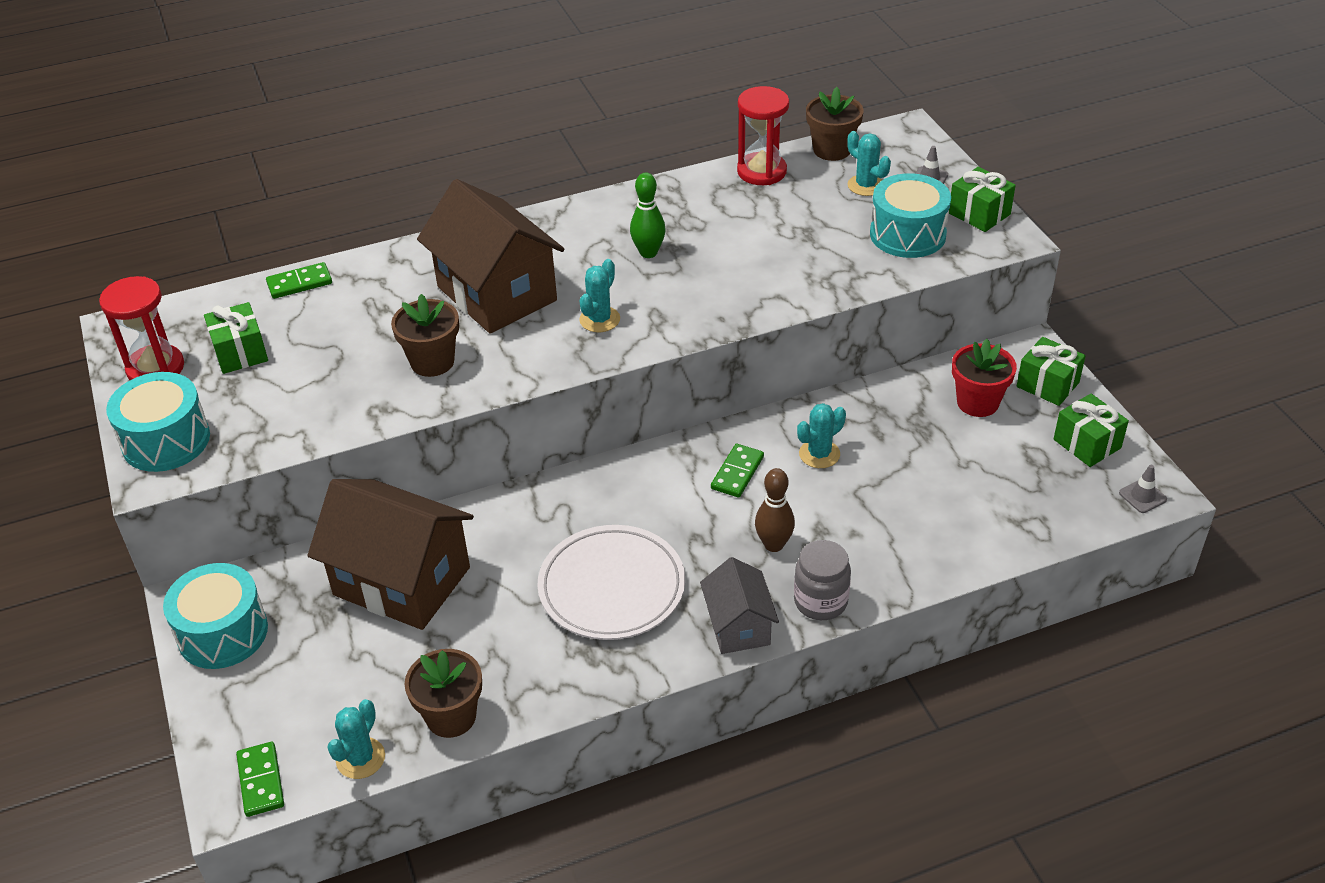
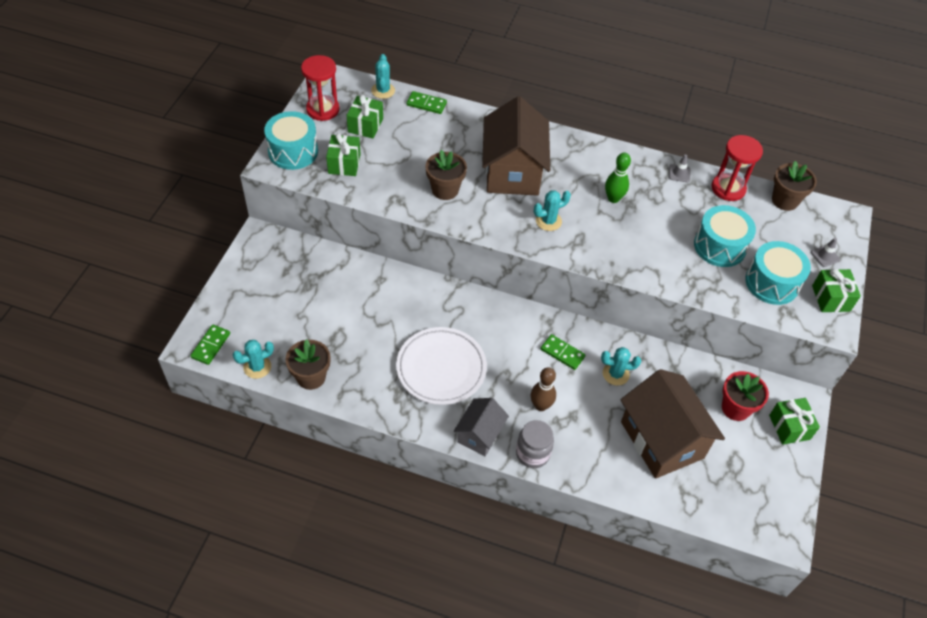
camera: 35 degrees right, 10 degrees up
(223, 633) = (258, 262): turquoise drum -> turquoise drum (719, 246)
(402, 581) = (353, 293): brown house -> brown house (662, 440)
(737, 473) = (562, 353): green domino -> green domino turned 60 degrees clockwise
(866, 185) = (780, 236): turquoise cactus -> turquoise cactus (383, 91)
(1087, 444) = (774, 478): green gift -> green gift (344, 164)
(1142, 496) = (772, 532): grey traffic cone -> grey traffic cone (679, 173)

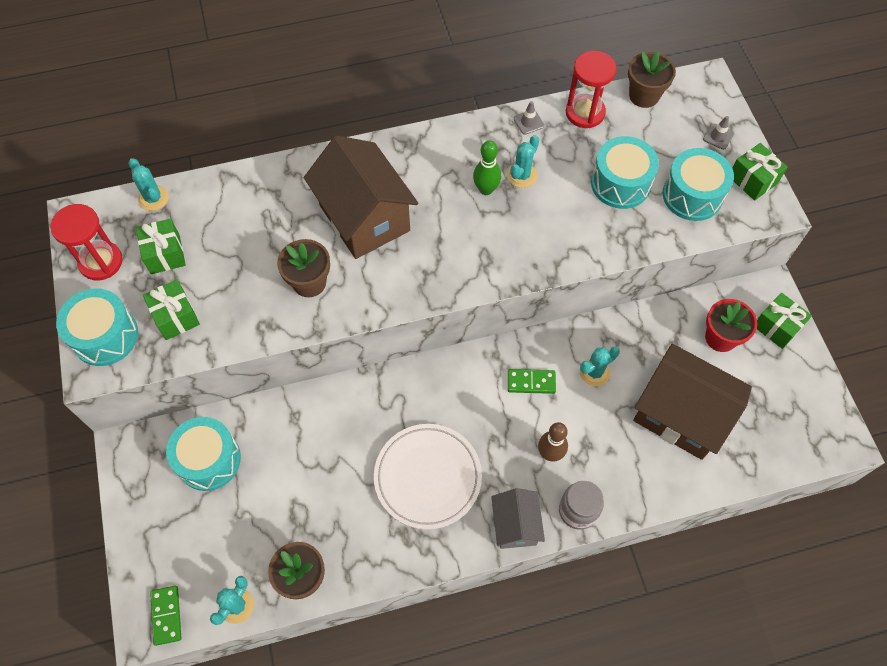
camera: 30 degrees left, 10 degrees up
(306, 273) = (209, 460): none -> turquoise drum
(426, 104) = (214, 188): green domino -> none
(548, 221) = (441, 255): turquoise cactus -> turquoise cactus (522, 175)

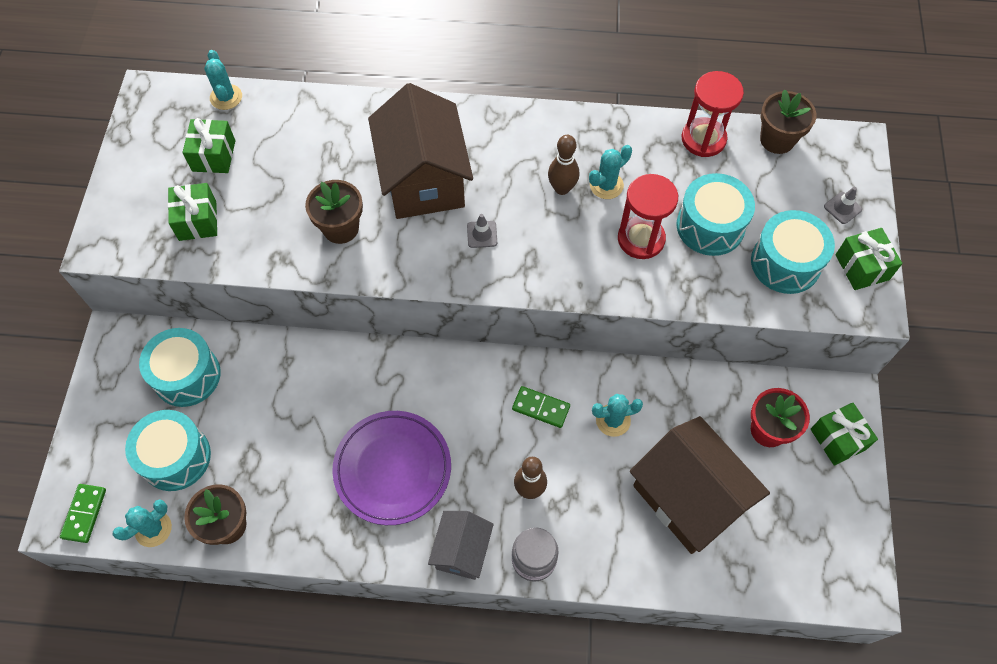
camera: 20 degrees right, 0 degrees up
(101, 262) = (150, 144): red hourglass -> red hourglass (641, 239)
(105, 336) = (124, 218): turquoise drum -> turquoise drum (175, 457)
(427, 477) = (392, 469): white plate -> purple plate
(486, 189) = (562, 188): green bowling pin -> brown bowling pin
(528, 122) = (637, 131): grey traffic cone -> grey traffic cone (482, 234)

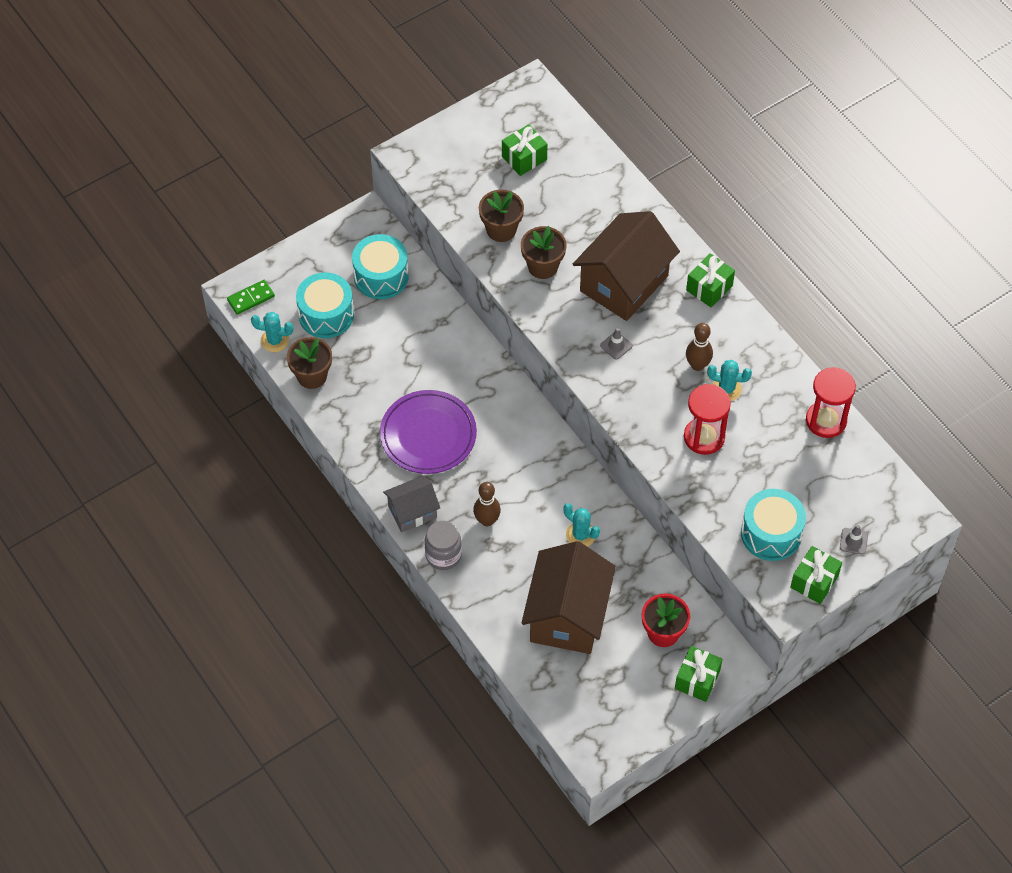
camera: 50 degrees right, 5 degrees down
(197, 221) = (471, 188): green gift -> green gift (709, 288)
(226, 97) = (573, 128): turquoise cactus -> none
(541, 408) = (549, 487): green domino -> none
(710, 226) = (756, 471): turquoise drum -> none
(777, 139) = (873, 465): brown flower pot -> brown flower pot (501, 229)

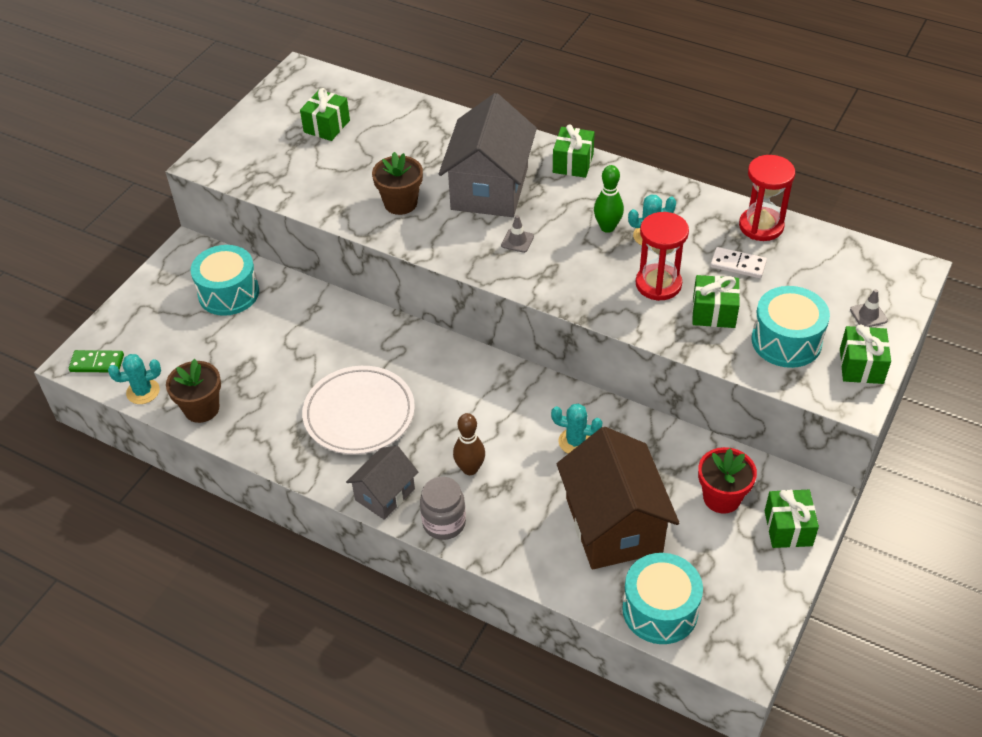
camera: 25 degrees left, 10 degrees down
(251, 298) = (97, 363): green domino -> green domino turned 60 degrees clockwise
(326, 315) = (188, 347): turquoise drum -> turquoise drum (660, 610)
(428, 435) = (359, 414): purple plate -> white plate
(501, 229) = (339, 189): brown flower pot -> none
(624, 283) = (489, 188): brown house -> grey house
(697, 365) = (607, 227): brown bowling pin -> green bowling pin
(731, 483) = (713, 313): none -> green gift
(780, 448) = (738, 265): none -> white domino

